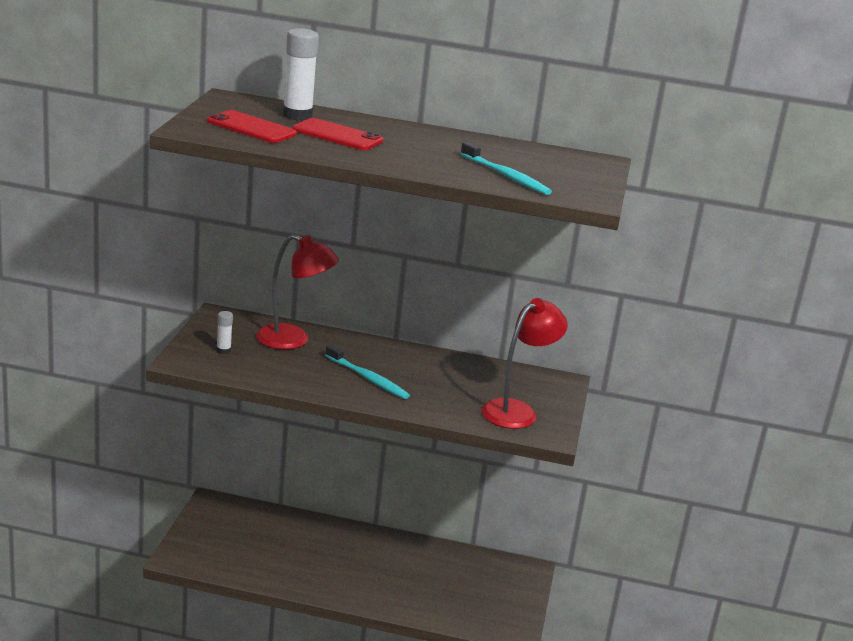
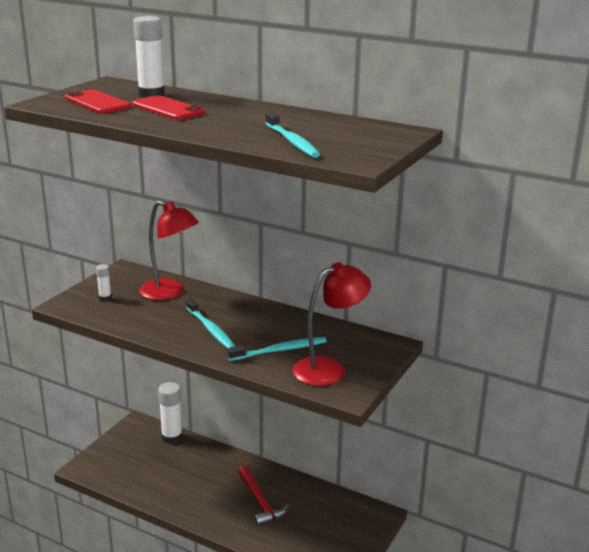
camera: 20 degrees right, 0 degrees up
(262, 513) = (172, 437): none -> white glue stick
(399, 572) = (260, 502): none -> red hammer
(456, 395) = (280, 350): none -> turquoise toothbrush

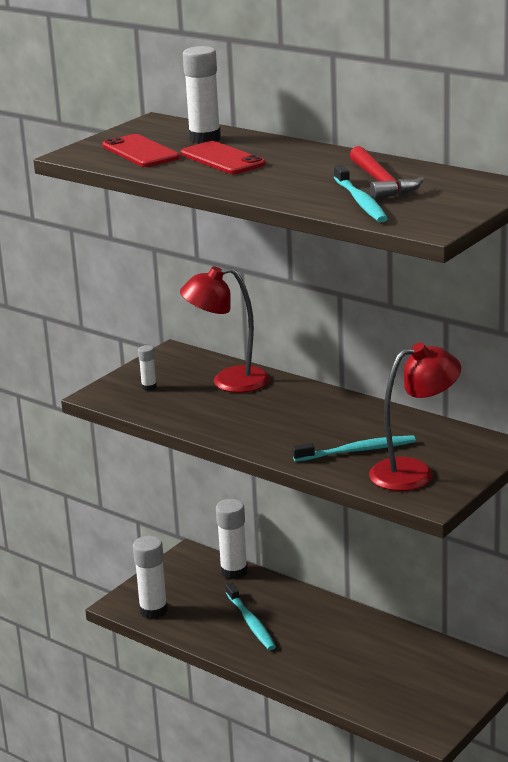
camera: 10 degrees right, 0 degrees up
(109, 473) = (153, 611): none -> white glue stick
(169, 293) = (228, 381): red lamp -> red lamp turned 135 degrees clockwise
(210, 329) = (275, 425): turquoise toothbrush -> turquoise toothbrush (251, 623)
(260, 502) = (341, 650): red hammer -> red hammer (381, 183)

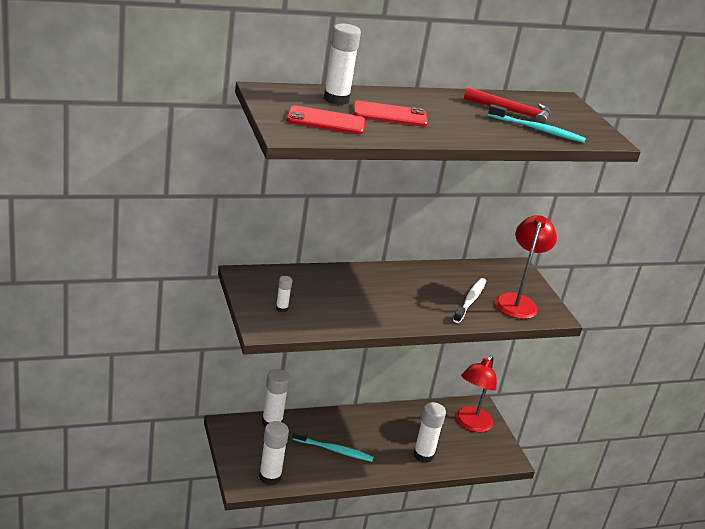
camera: 60 degrees left, 5 degrees up
(228, 381) = (319, 283): red lamp -> red lamp (470, 424)
(335, 675) = (423, 455): none -> white glue stick
(357, 451) = (470, 300): turquoise toothbrush -> white toothbrush

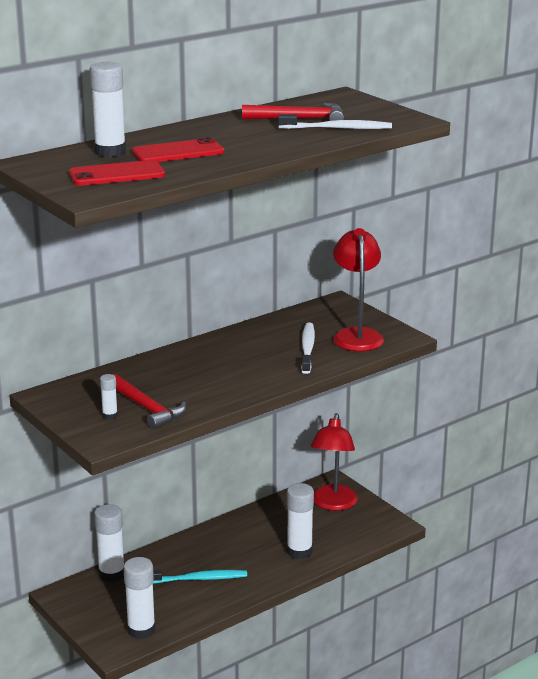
camera: 15 degrees left, 5 degrees down
(313, 312) = (147, 408): none -> red hammer
(538, 130) = (337, 128): turquoise toothbrush -> white toothbrush

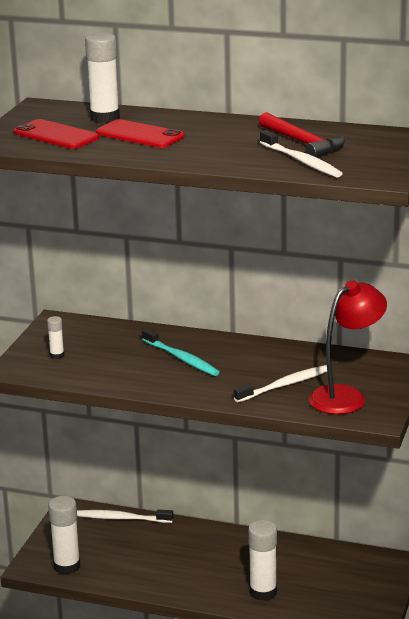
camera: 55 degrees right, 0 degrees up
(111, 574) = (122, 518): white glue stick -> white toothbrush
(147, 408) = (86, 364): red hammer -> none
(198, 579) = (163, 560): turquoise toothbrush -> turquoise toothbrush (181, 358)
(333, 504) = (359, 577): red lamp -> none

